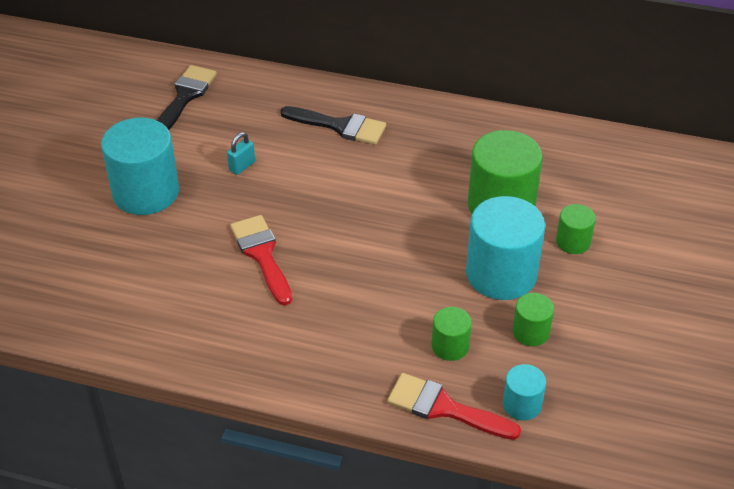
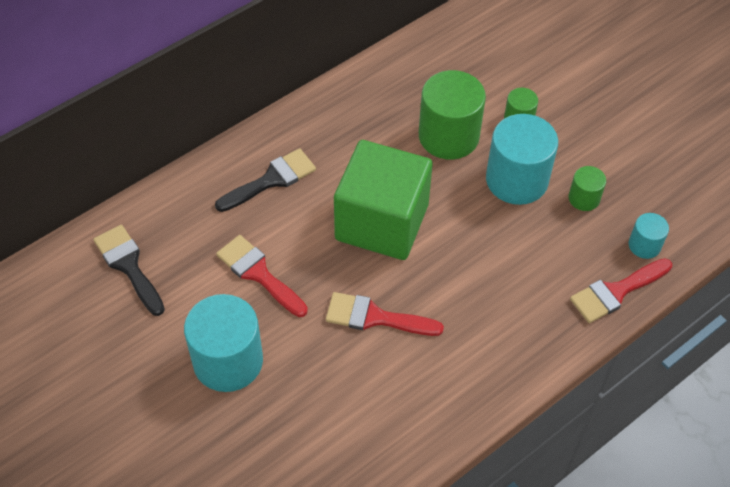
camera: 55 degrees left, 10 degrees up
(242, 166) = (258, 273): turquoise padlock -> red brush
(363, 210) = (382, 222): none -> green cube
(450, 346) = (562, 253): green cylinder -> none

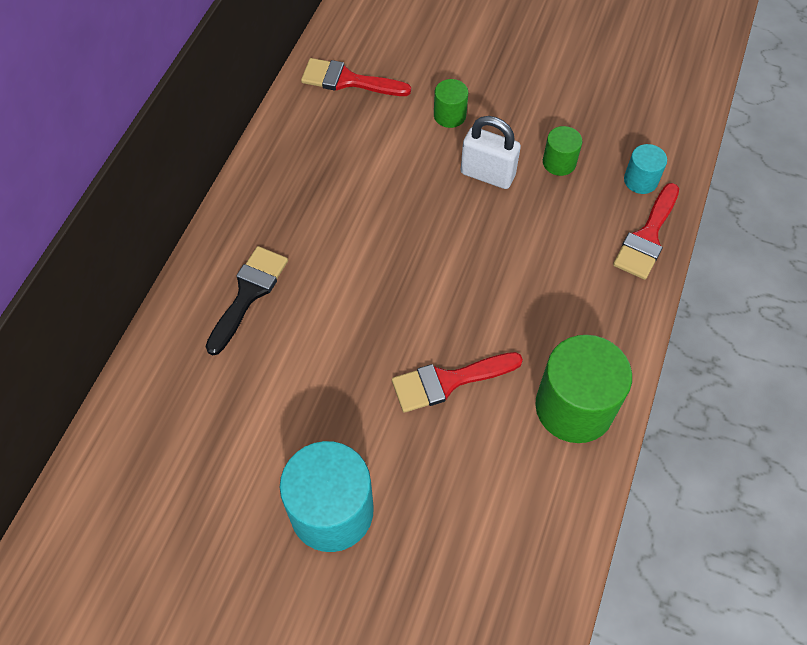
camera: 30 degrees left, 5 degrees up
(128, 266) = (154, 467): black brush -> none
(258, 273) = (301, 399): red brush -> red brush (348, 80)
(382, 222) = (389, 281): green cube -> none
(448, 136) = (395, 162): green cylinder -> green cylinder (574, 407)
(516, 180) = (487, 174): turquoise cylinder -> white padlock

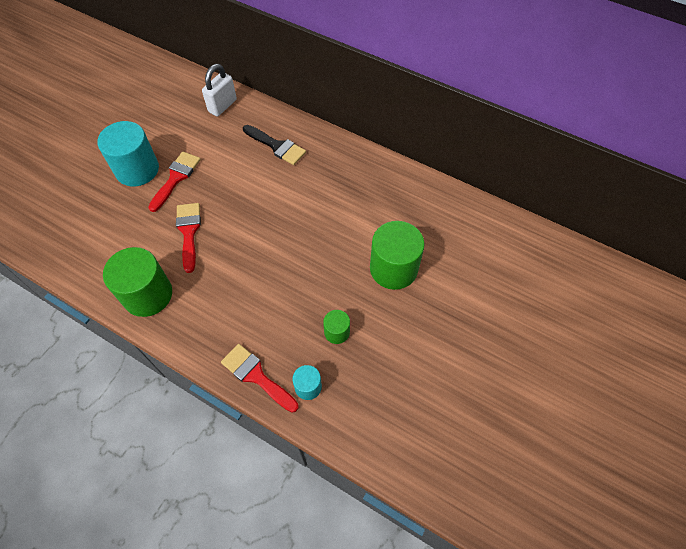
camera: 100 degrees right, 0 degrees up
(348, 80) = (435, 212): red brush -> red brush (176, 178)
(449, 115) = (393, 268): green cylinder -> green cylinder, size x2.00
(487, 174) = (335, 282): white padlock -> white padlock (222, 106)

